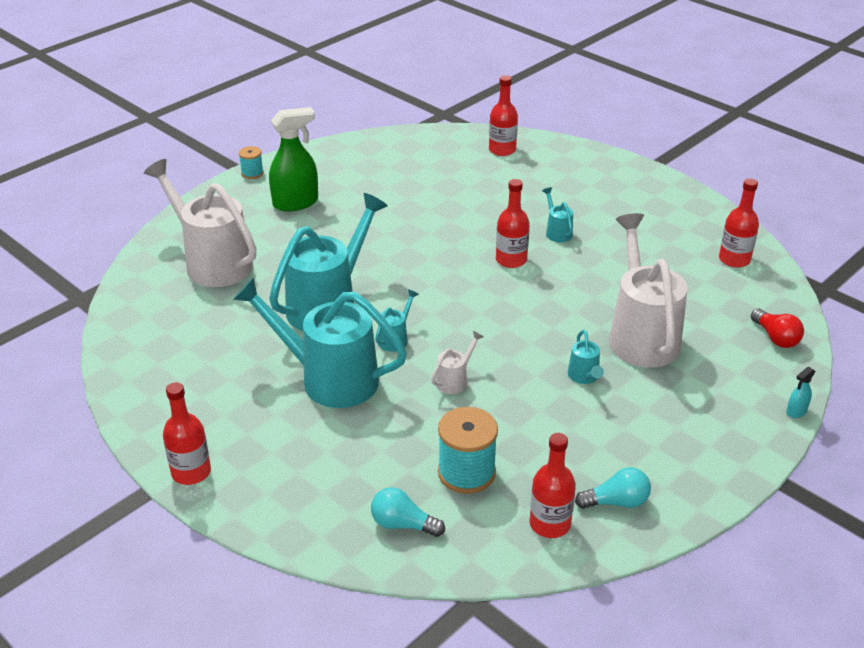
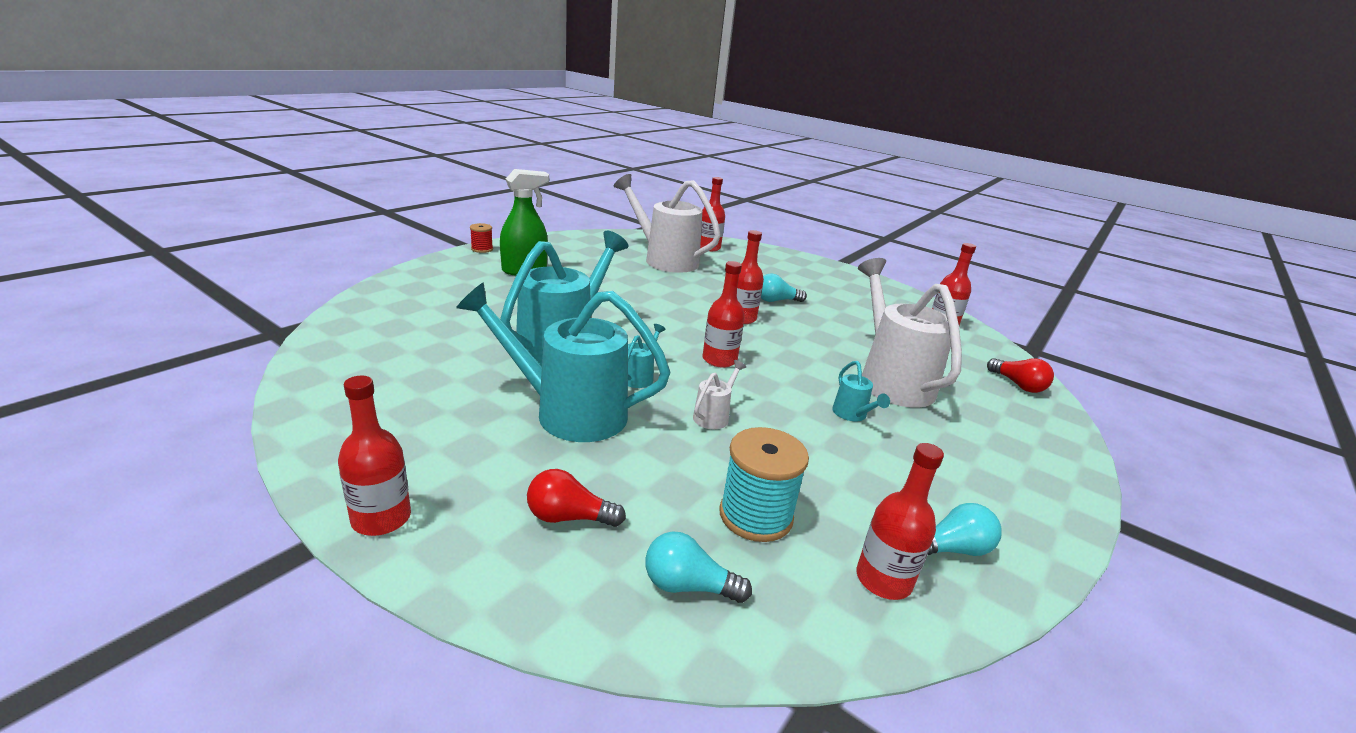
camera: 10 degrees left, 10 degrees down
(212, 262) = (436, 308): white watering can -> white watering can (665, 259)
(252, 173) = (482, 249): turquoise spool -> red spool
(323, 472) = (569, 517): none -> red light bulb
(475, 316) = (719, 360): none -> red bottle
(557, 232) = (776, 300): turquoise watering can -> turquoise light bulb
(796, 411) = (1083, 449): turquoise spray bottle -> none

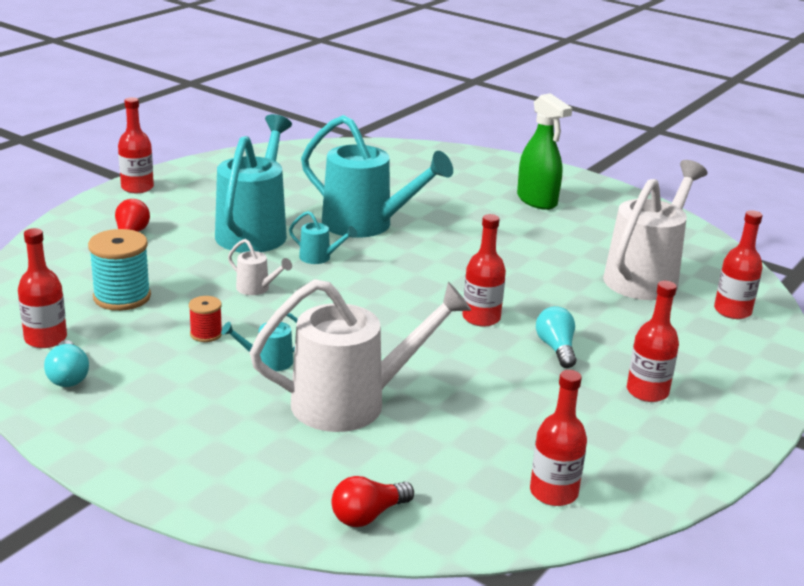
camera: 90 degrees right, 0 degrees up
(482, 249) = (580, 178): red spool -> red spool (206, 334)
(688, 586) = (61, 270): turquoise light bulb -> none
(719, 360) = (366, 298): red bottle -> red bottle (647, 391)

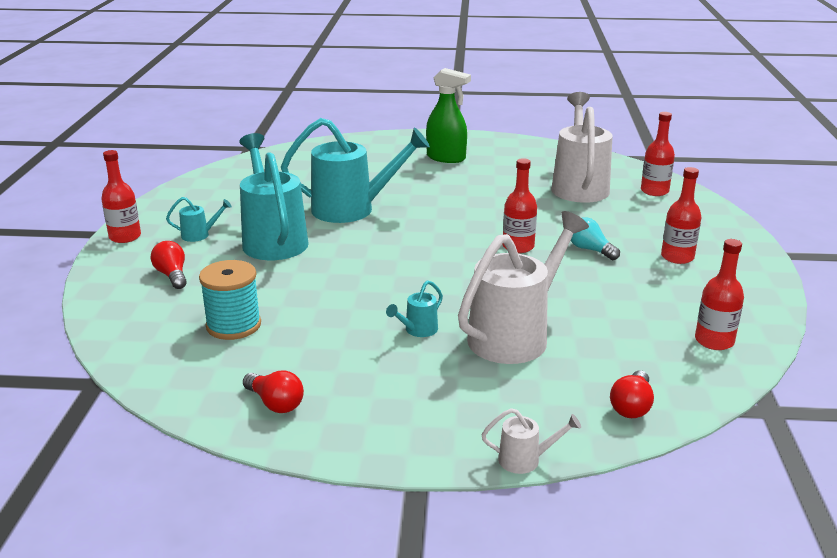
camera: 30 degrees left, 0 degrees up
(46, 339) = (213, 382): red bottle -> none
(68, 376) = (275, 403): turquoise light bulb -> red light bulb
(206, 334) = (342, 328): red spool -> none
(257, 289) = (335, 281): white watering can -> white watering can (525, 460)
(319, 258) = (350, 243): turquoise watering can -> turquoise watering can (199, 235)

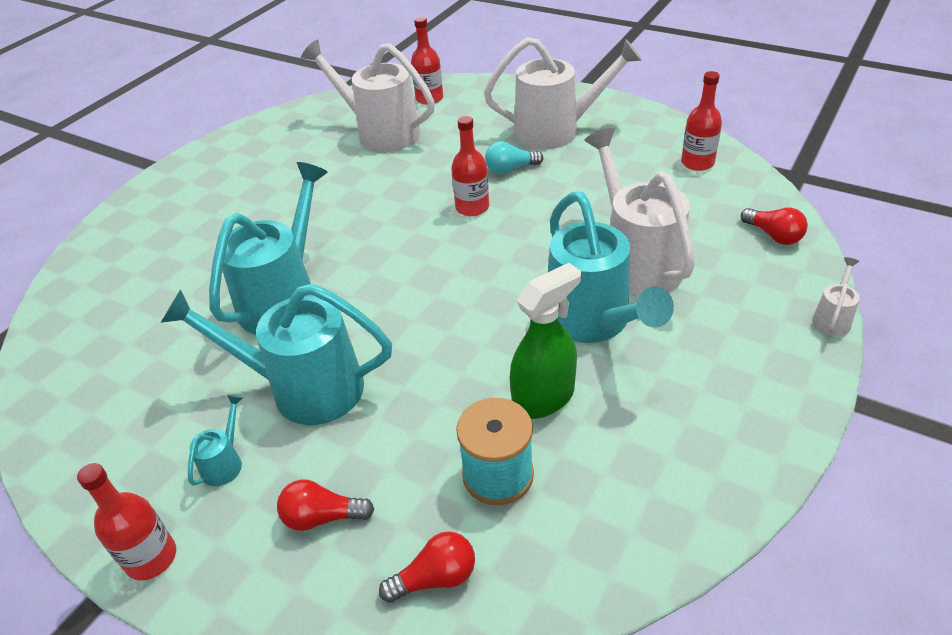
camera: 60 degrees left, 15 degrees up
(275, 403) = (685, 472): red light bulb -> red light bulb (435, 578)
(417, 330) = (593, 322): turquoise watering can -> turquoise watering can, size x2.39
(446, 158) = (226, 191): green spray bottle -> green spray bottle (544, 398)
(677, 257) = (556, 131): red bottle -> white watering can

